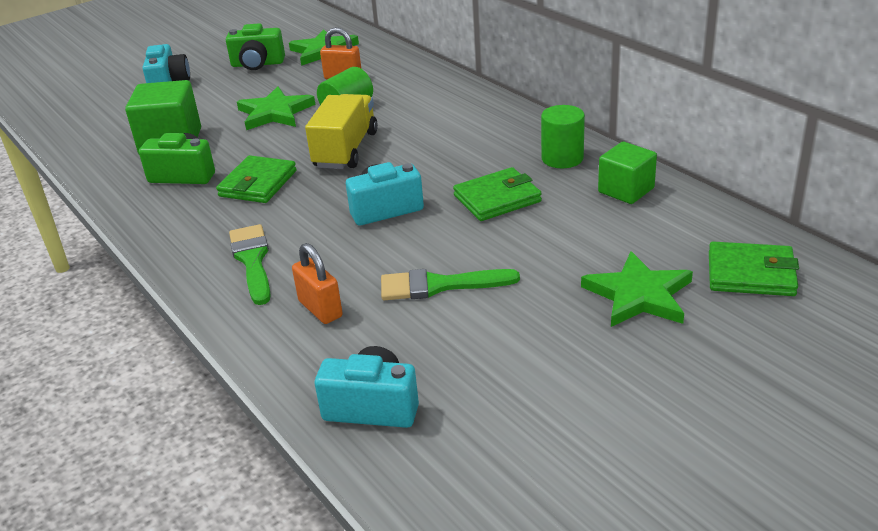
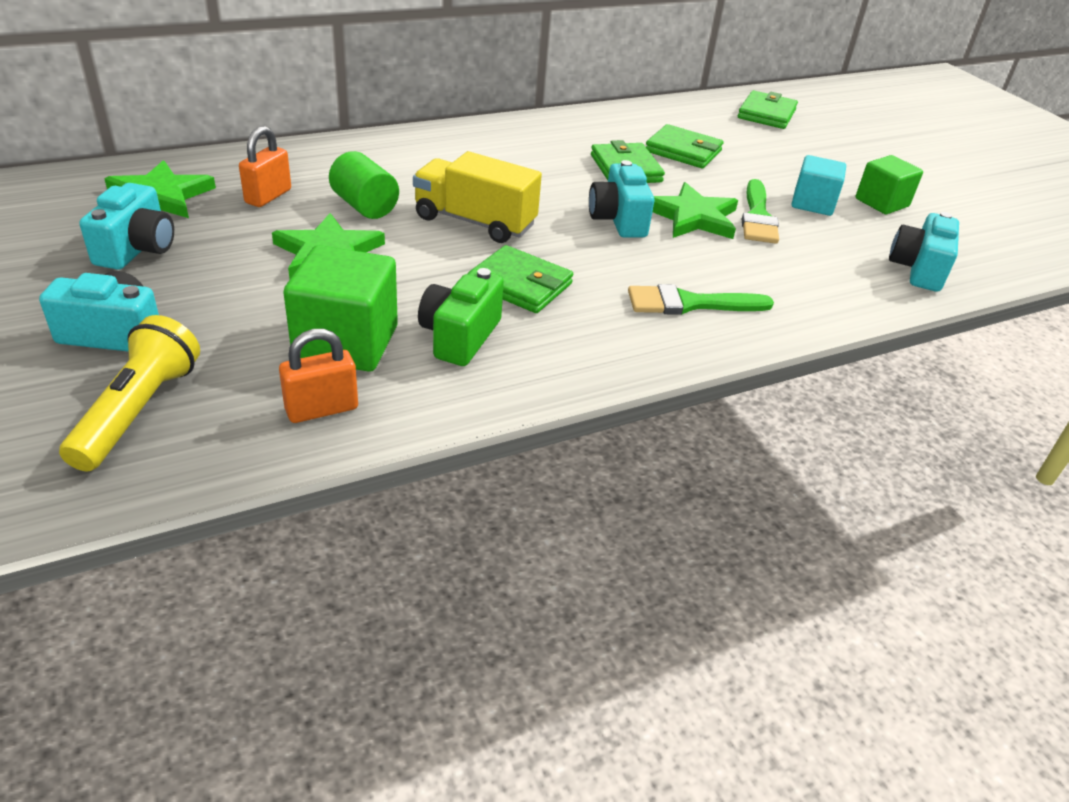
camera: 85 degrees left, 5 degrees up
(102, 108) = (138, 411): none -> yellow flashlight
(257, 64) = (137, 249): green camera -> turquoise camera
(320, 309) = (784, 275): orange padlock -> orange padlock (322, 409)
(497, 322) = (812, 203): none -> turquoise cube
(562, 158) = (569, 130): green cylinder -> none
(570, 225) = (683, 151): none -> green wallet
(626, 190) = (638, 121): green cube -> green cube (881, 203)
(638, 295) = (785, 150): green star -> green star (693, 217)

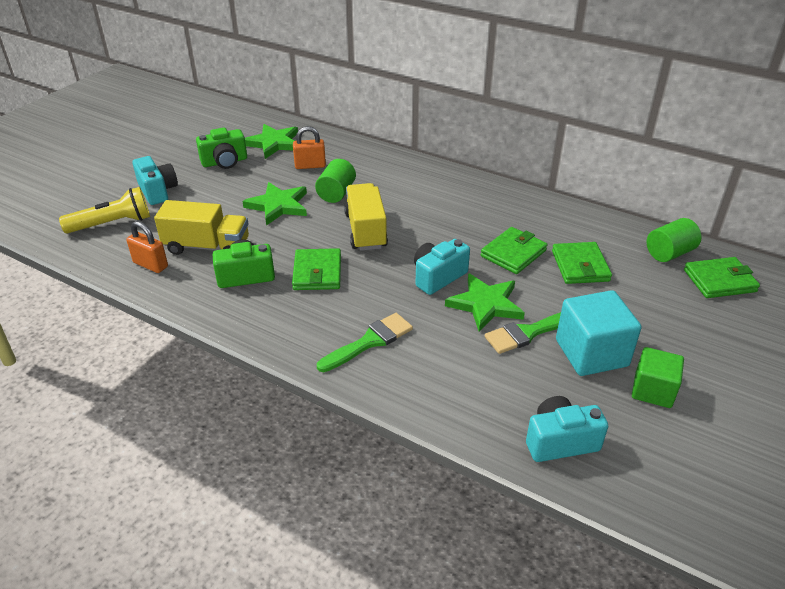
camera: 60 degrees right, 0 degrees up
(137, 249) = (225, 162): turquoise camera -> green camera
(346, 342) = (207, 247): green cube -> yellow truck
(689, 303) = (369, 341): green brush -> green brush turned 90 degrees clockwise
(708, 112) = (669, 253): none -> green cylinder
(812, 203) = (591, 353): turquoise cube -> turquoise cube, size x1.52

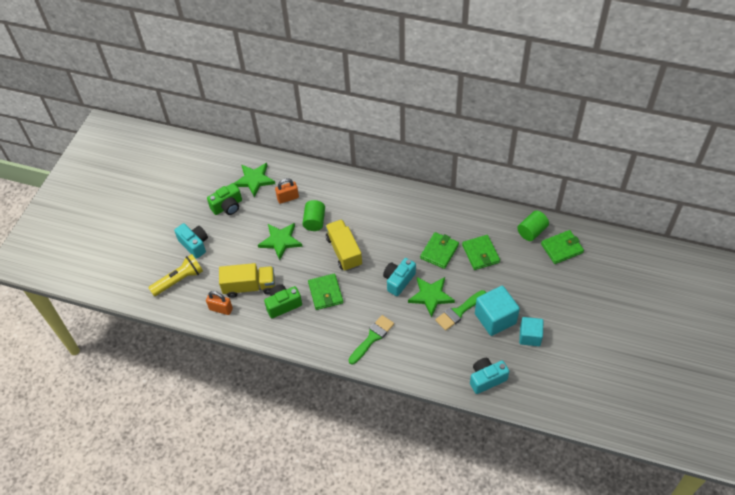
camera: 10 degrees left, 15 degrees up
(653, 390) = (530, 336): green cube -> turquoise cube

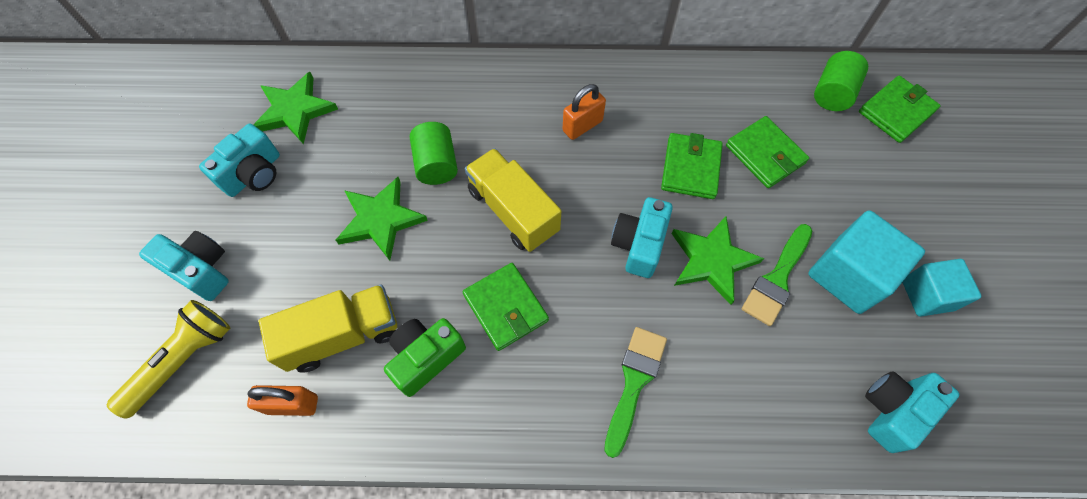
camera: 20 degrees left, 10 degrees up
(227, 206) = (254, 174): green camera -> turquoise camera
(288, 198) = (371, 131): orange padlock -> orange padlock (582, 126)

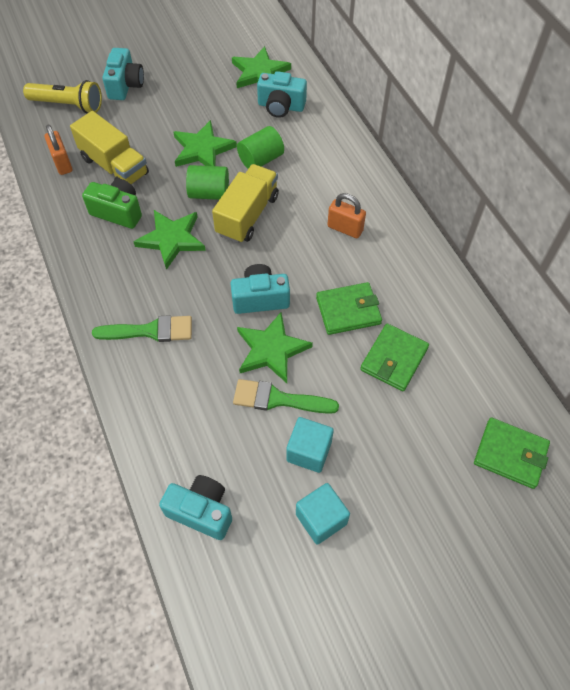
camera: 65 degrees right, 5 degrees down
(254, 174) = (201, 76): turquoise camera -> turquoise camera (281, 106)
(506, 308) = (171, 239): green wallet -> green star
(832, 93) = (495, 395): green cylinder -> green cylinder (209, 193)
(848, 275) = (309, 451): turquoise cube -> turquoise cube, size x0.66

